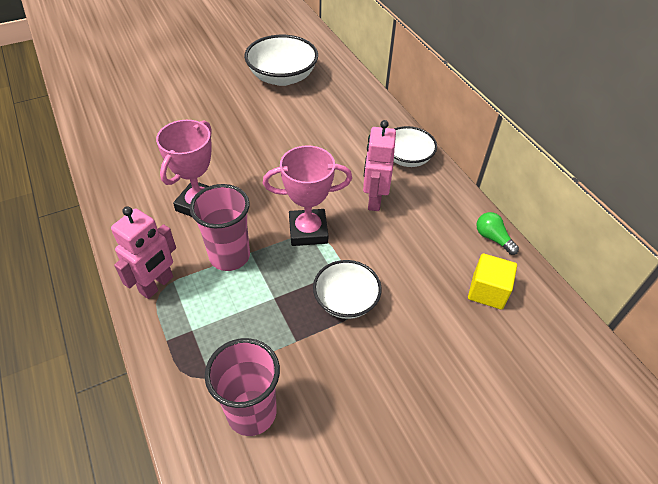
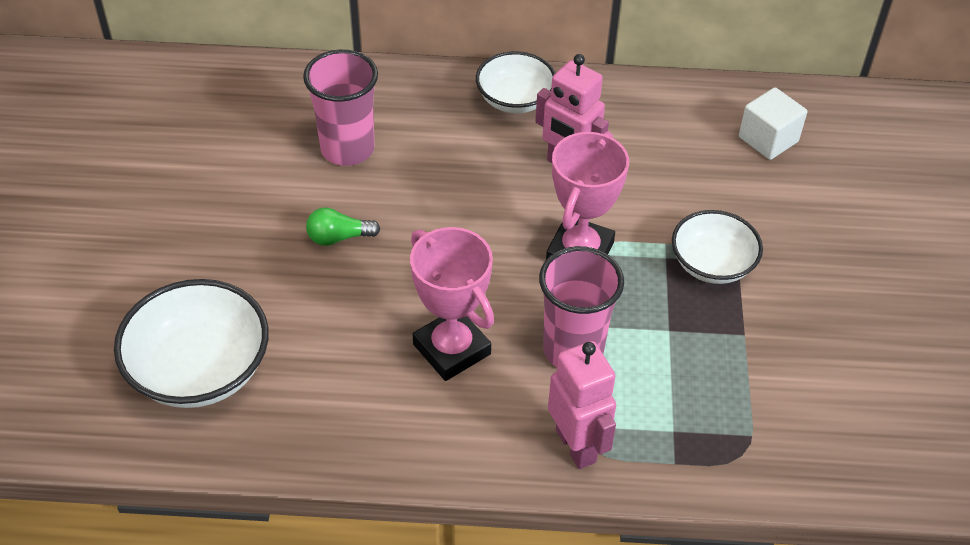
camera: 60 degrees left, 0 degrees up
(251, 412) = (819, 412): pink cup -> pink cup (347, 149)
(282, 77) = (230, 148): white bowl -> white bowl (200, 369)
(487, 291) = (768, 139): yellow cube -> white cube
(493, 238) = (698, 95): green light bulb -> green light bulb (339, 237)

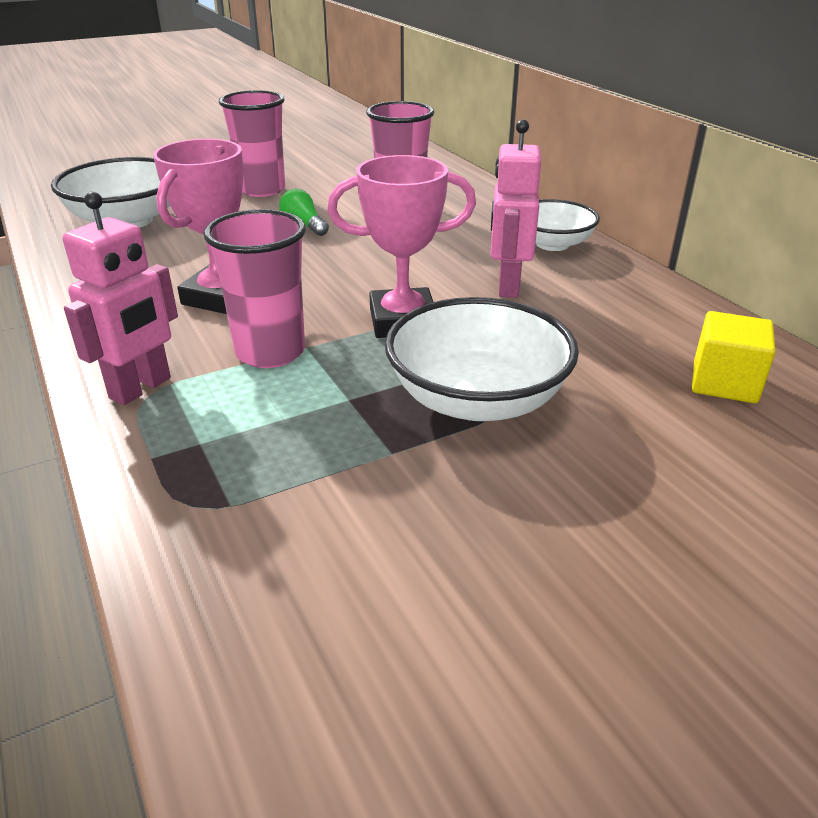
camera: 60 degrees right, 15 degrees down
(208, 233) = (262, 190): none -> pink cup
(712, 264) = (477, 399): white bowl -> white bowl, size x1.54
(768, 139) = (724, 383): white cube -> yellow cube

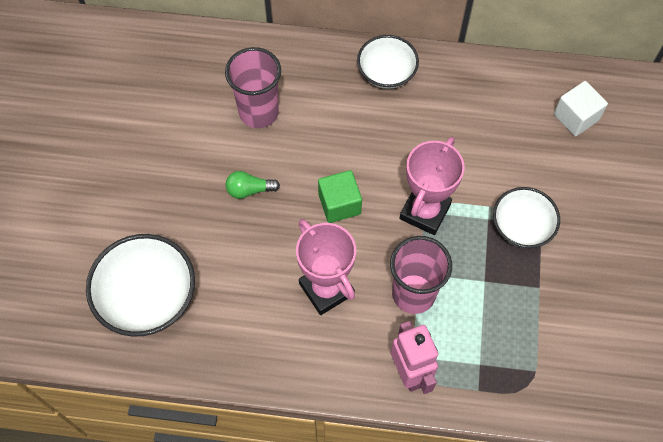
camera: 55 degrees left, 30 degrees up
(262, 190) = (155, 181): pink cup -> none
(345, 271) = (339, 204): none -> green cube
(477, 399) = (522, 226): white bowl -> white bowl, size x0.65
(507, 286) = (422, 135): pink robot -> none
(724, 383) = (576, 117): yellow cube -> white cube

